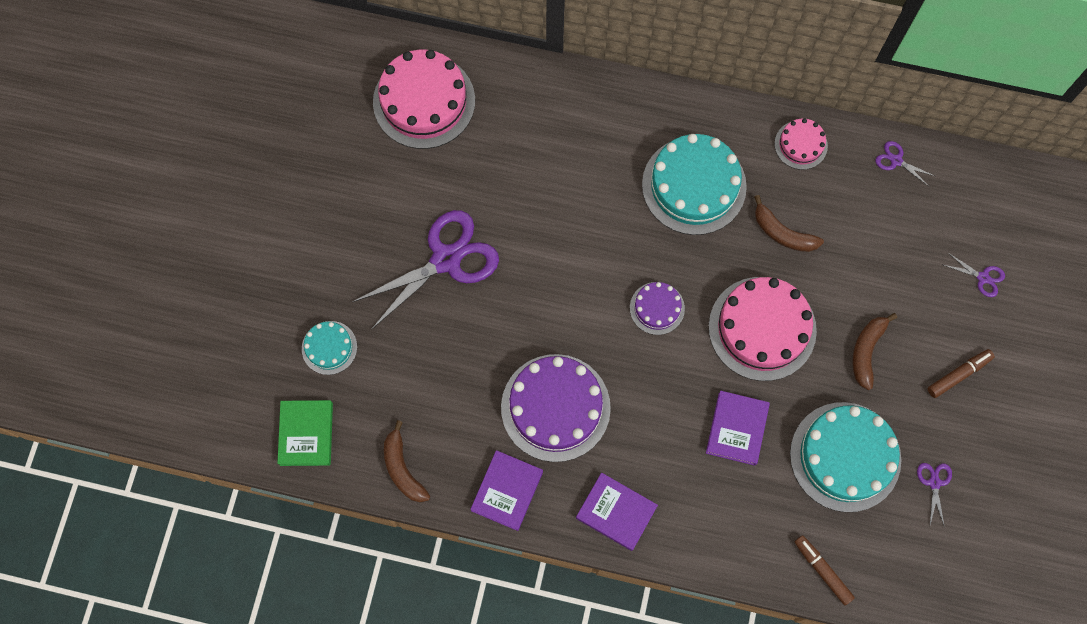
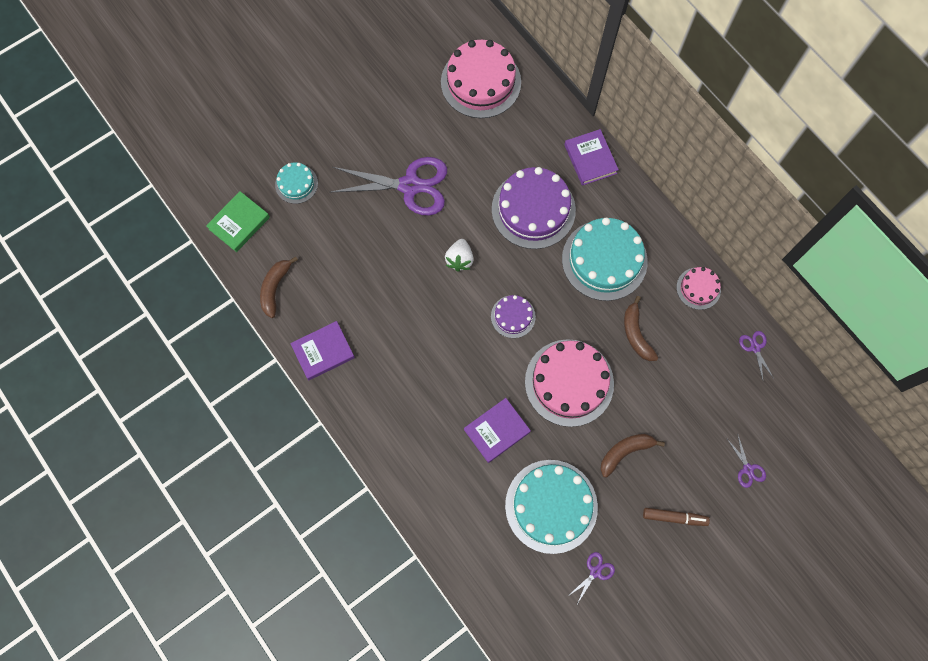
camera: 40 degrees right, 0 degrees up
(555, 407) = (396, 326): purple cake -> purple cake (533, 209)
(558, 294) = (459, 259): none -> white strawberry
(616, 512) = (376, 419): purple book -> purple book (590, 159)
(822, 570) = (472, 564): brown marker -> none

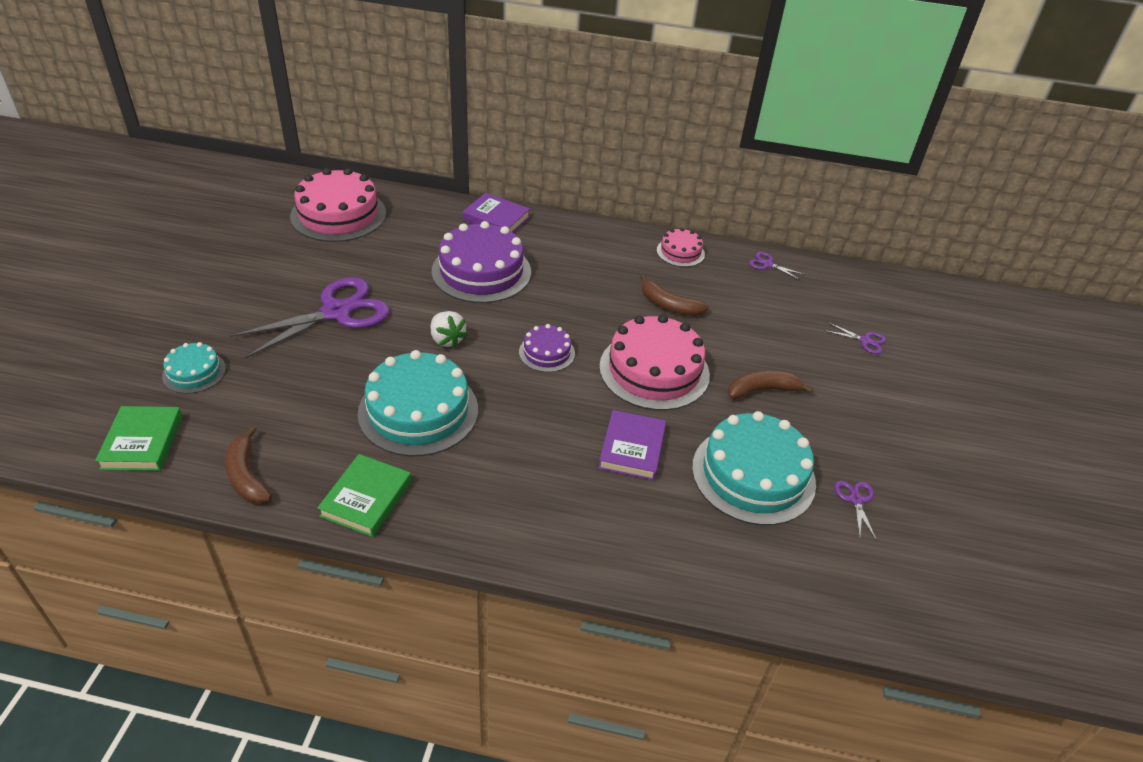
camera: 45 degrees left, 30 degrees down
(323, 351) = (366, 498): purple book -> green book
(604, 260) = (583, 273): turquoise cake -> turquoise cake (418, 411)
(625, 452) = (762, 390): brown banana -> brown banana turned 60 degrees clockwise
(674, 517) = (860, 410): brown marker -> none

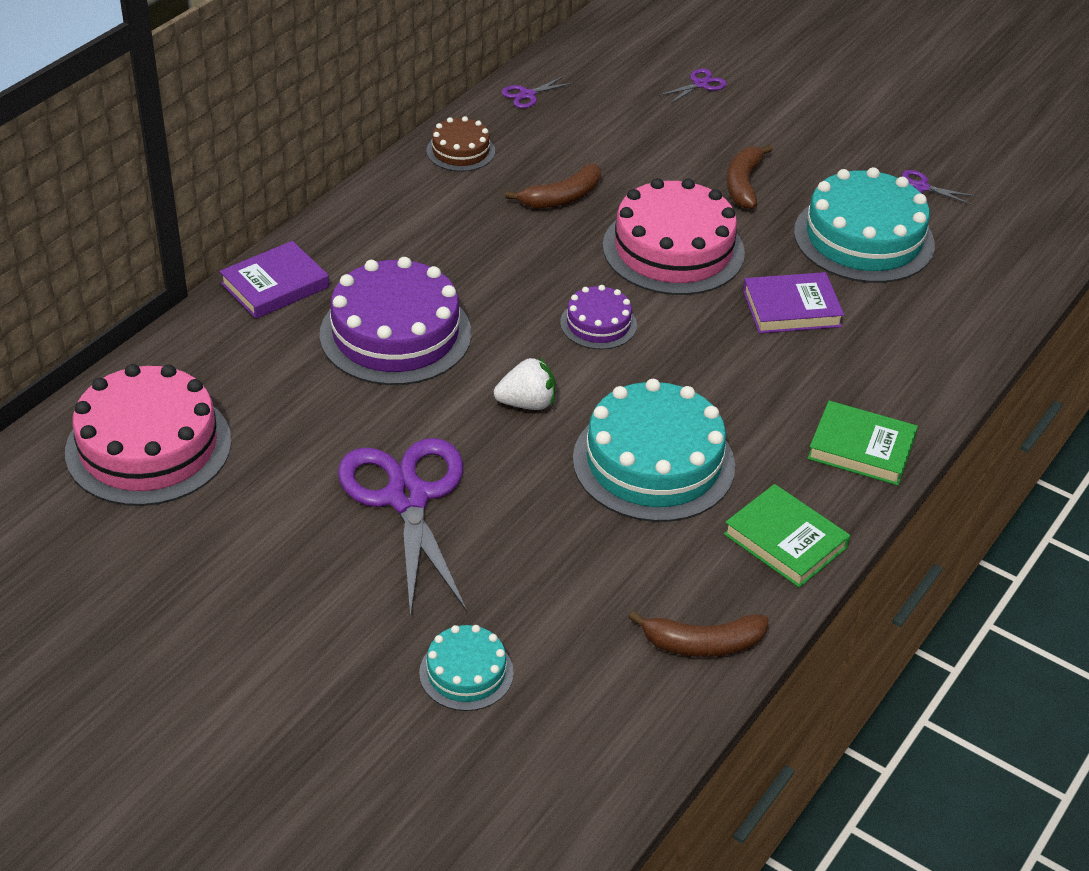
camera: 65 degrees left, 0 degrees up
(142, 442) = (593, 745): green book -> green book (861, 448)
(632, 448) = (791, 308): purple book -> purple book turned 45 degrees counterclockwise
(680, 252) = (460, 151): pink cake -> brown cake

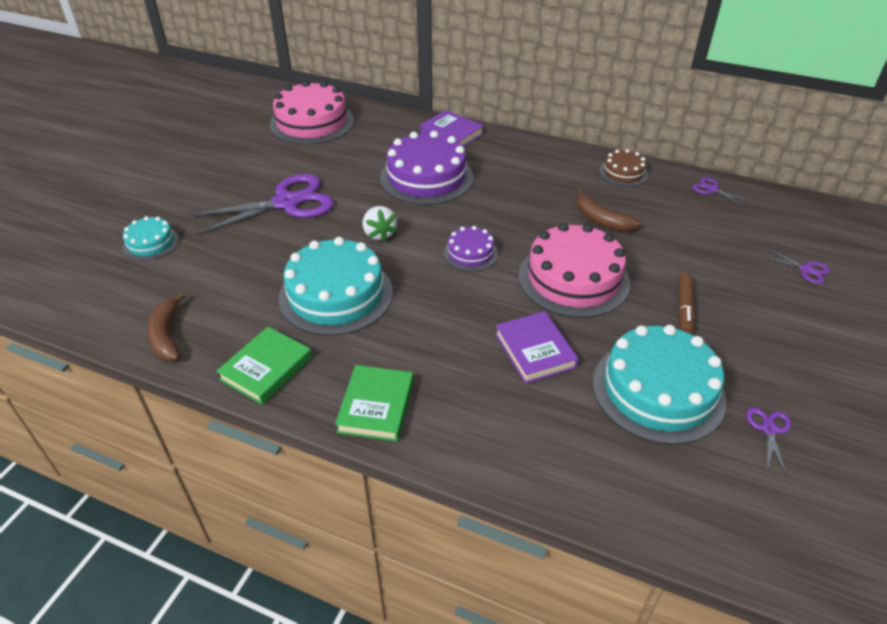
camera: 80 degrees right, 0 degrees up
(743, 184) = (684, 308): brown banana -> brown marker

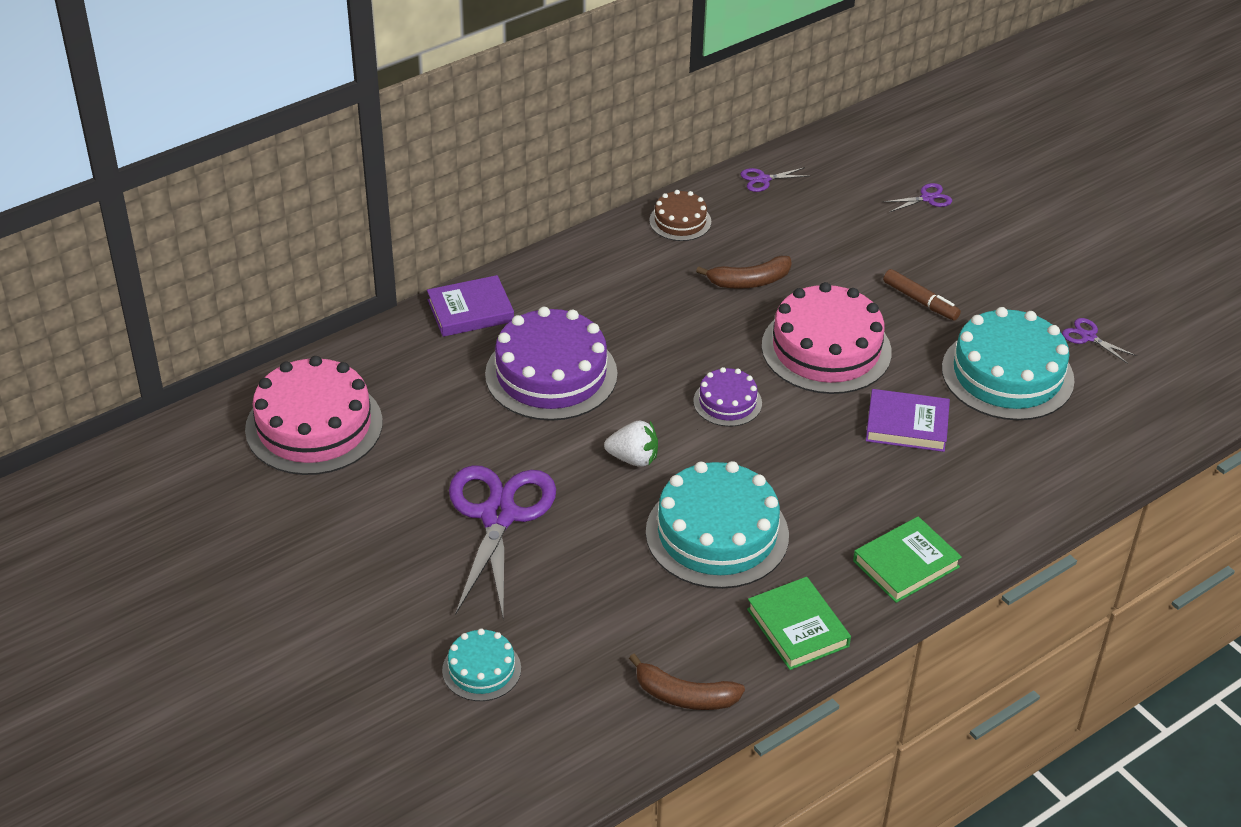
camera: 60 degrees left, 0 degrees up
(376, 406) = (906, 564): green book -> green book turned 75 degrees counterclockwise

